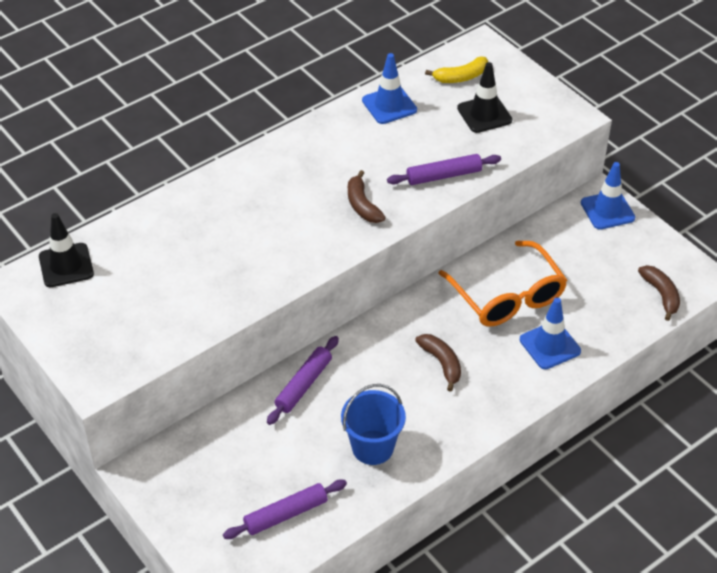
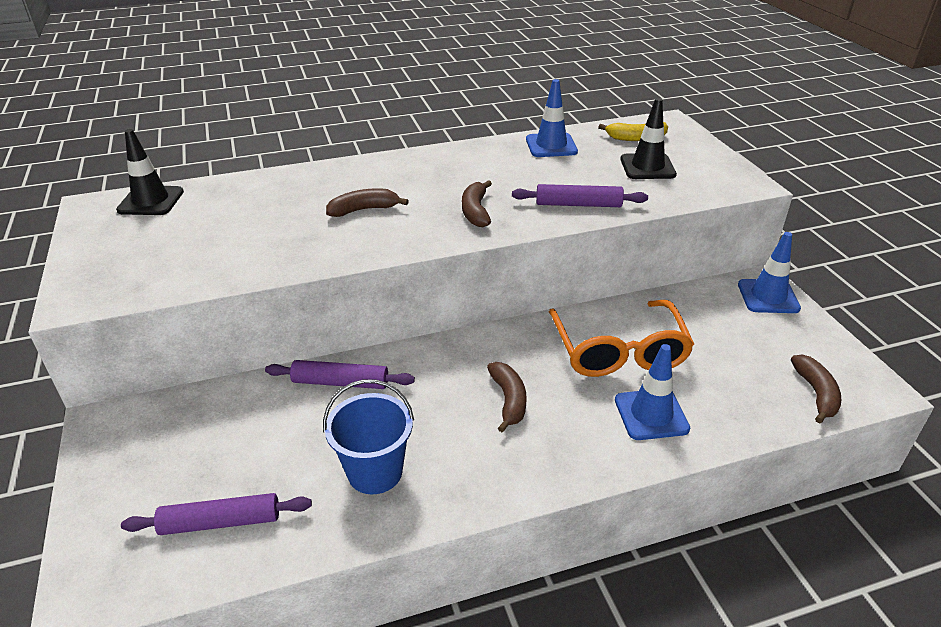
camera: 20 degrees right, 10 degrees down
(266, 227) = (364, 210): none -> brown banana
(304, 385) = (340, 383): purple rolling pin -> purple rolling pin turned 45 degrees clockwise

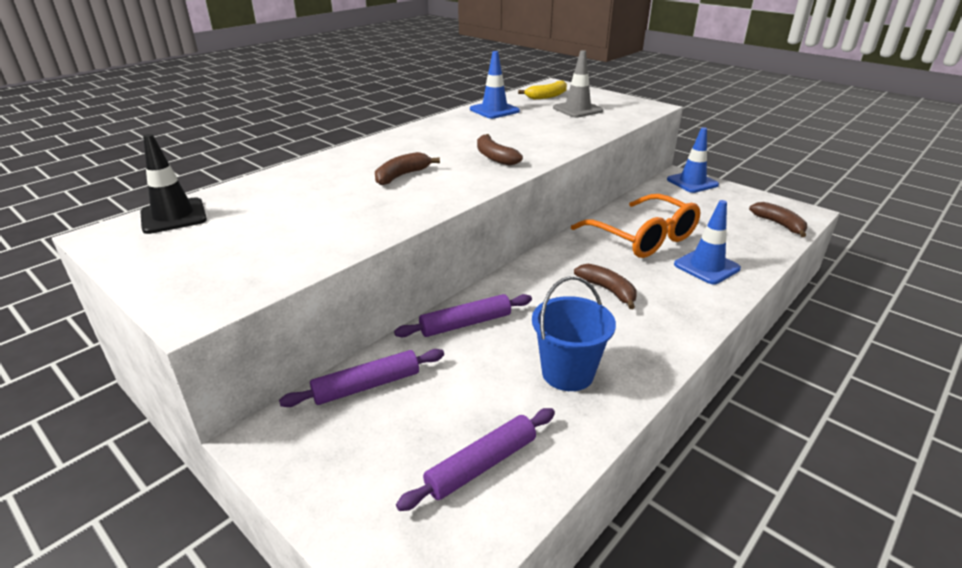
camera: 30 degrees left, 5 degrees down
(578, 204) = (562, 138): purple rolling pin -> purple rolling pin (367, 385)
(647, 167) = (577, 109): black traffic cone -> grey traffic cone

